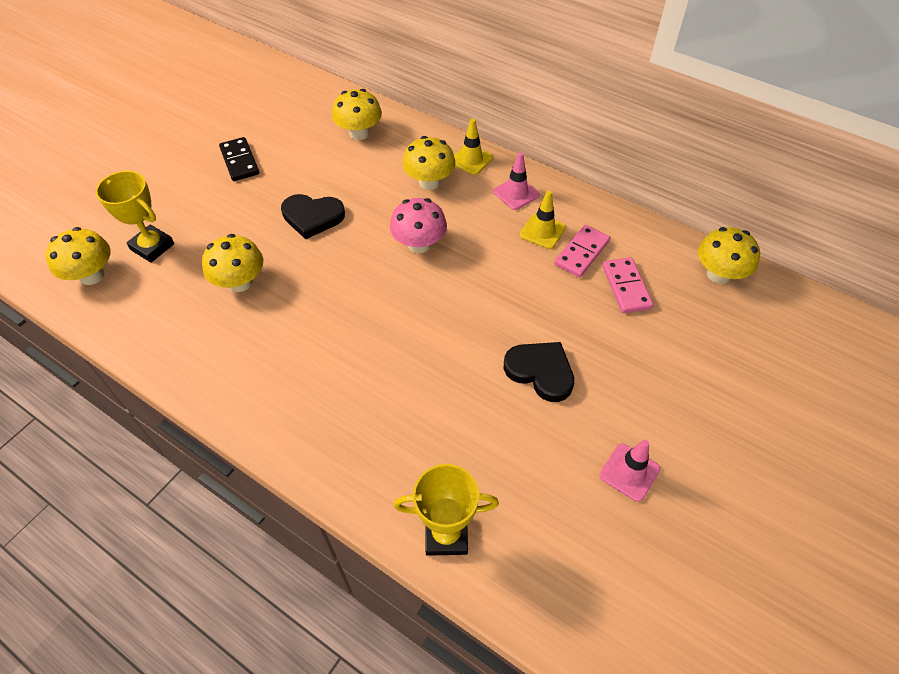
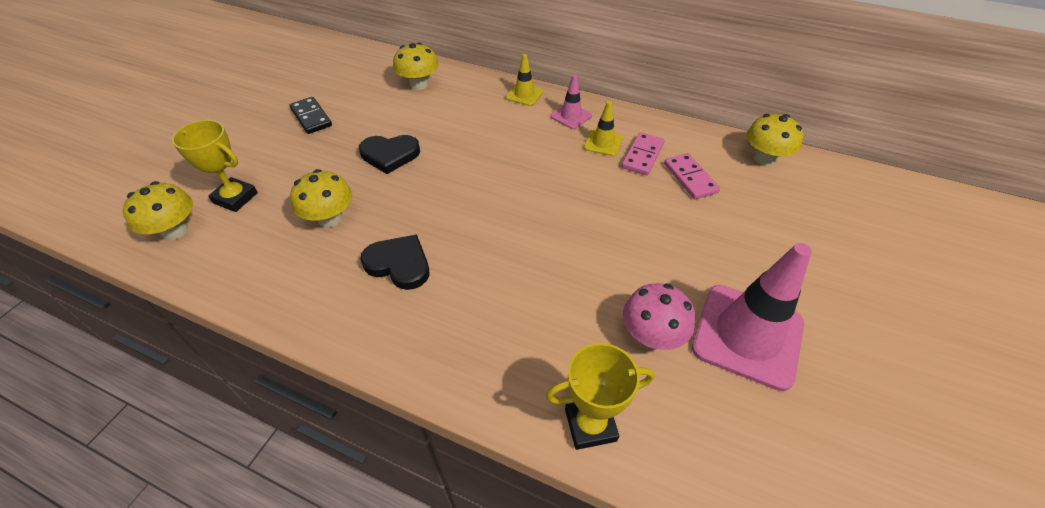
camera: 10 degrees left, 5 degrees down
(419, 244) = (495, 166): pink mushroom -> pink mushroom (652, 336)
(429, 182) = (491, 115): yellow mushroom -> none
(540, 372) = (637, 258): black heart -> black heart (399, 264)
(629, 472) = (747, 335): pink traffic cone -> pink traffic cone, size x2.05

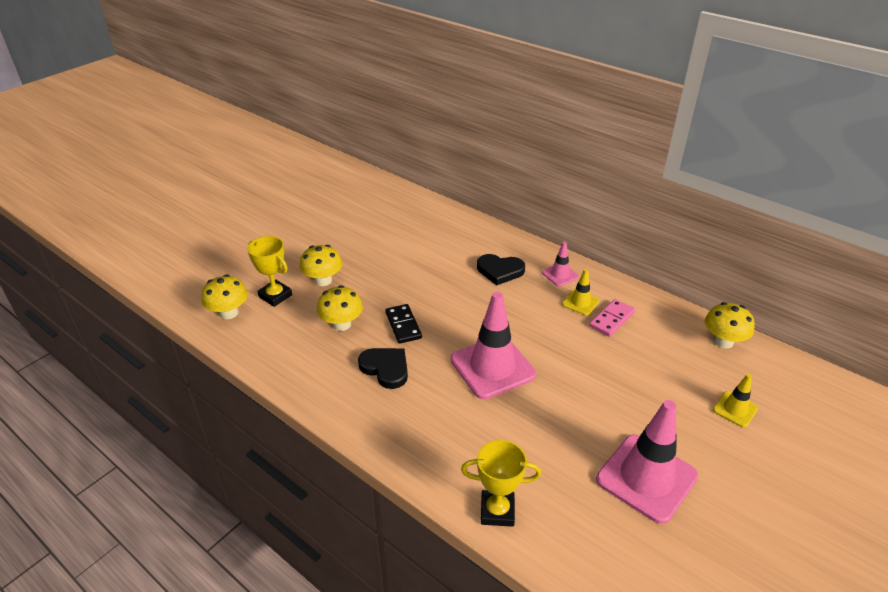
camera: 15 degrees right, 10 degrees down
(311, 117) = (344, 241): black domino -> black domino (403, 325)
(390, 155) = (399, 282): black heart -> black heart (500, 271)
(419, 84) = (437, 226): yellow mushroom -> yellow mushroom (323, 280)
(524, 95) = (525, 249): yellow traffic cone -> yellow traffic cone (735, 409)
(528, 236) = (492, 367): none -> pink traffic cone
(652, 336) = (567, 461): pink mushroom -> none
(690, 178) = (647, 346): pink domino -> none

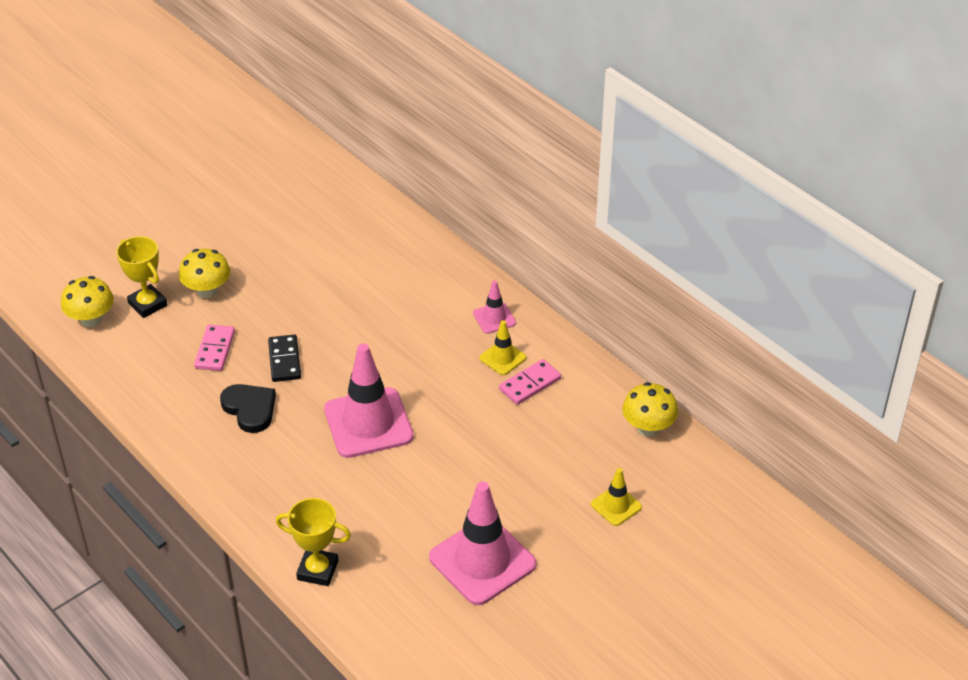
camera: 10 degrees right, 5 degrees up
(341, 324) = (215, 350): yellow mushroom -> pink domino
(500, 271) = (423, 304): black heart -> none

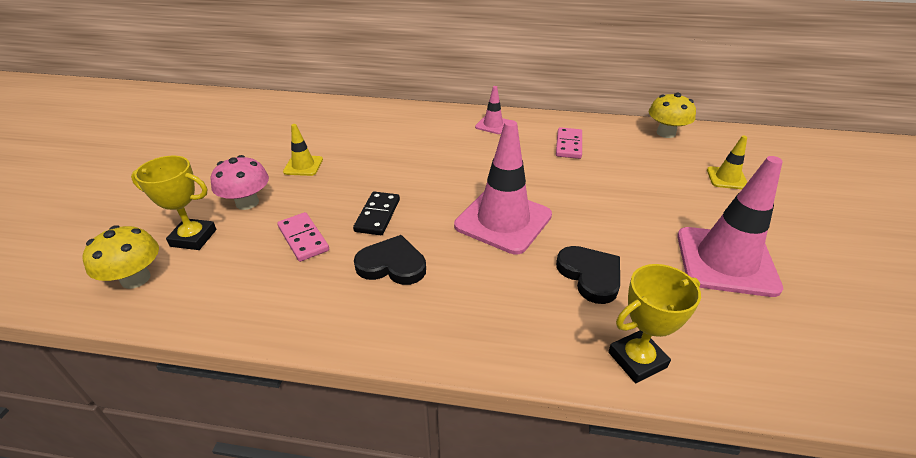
camera: 40 degrees left, 5 degrees down
(207, 290) = (247, 202): yellow mushroom -> pink mushroom
(284, 360) = (377, 215): black domino -> black domino turned 60 degrees clockwise
(369, 504) = (590, 275): none -> black heart
(502, 358) = (530, 140): yellow traffic cone -> yellow traffic cone (303, 166)

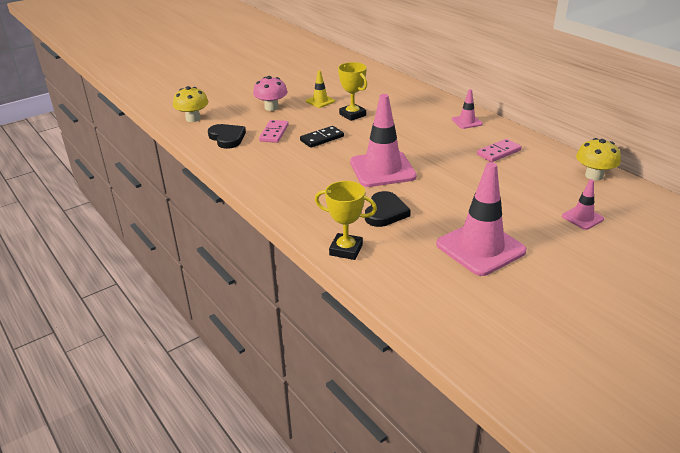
camera: 45 degrees right, 5 degrees down
(193, 238) = (231, 113): yellow trophy -> yellow trophy (352, 115)
(392, 264) = (296, 161): black heart -> black heart (227, 138)
(727, 178) = (582, 218): yellow traffic cone -> pink traffic cone

